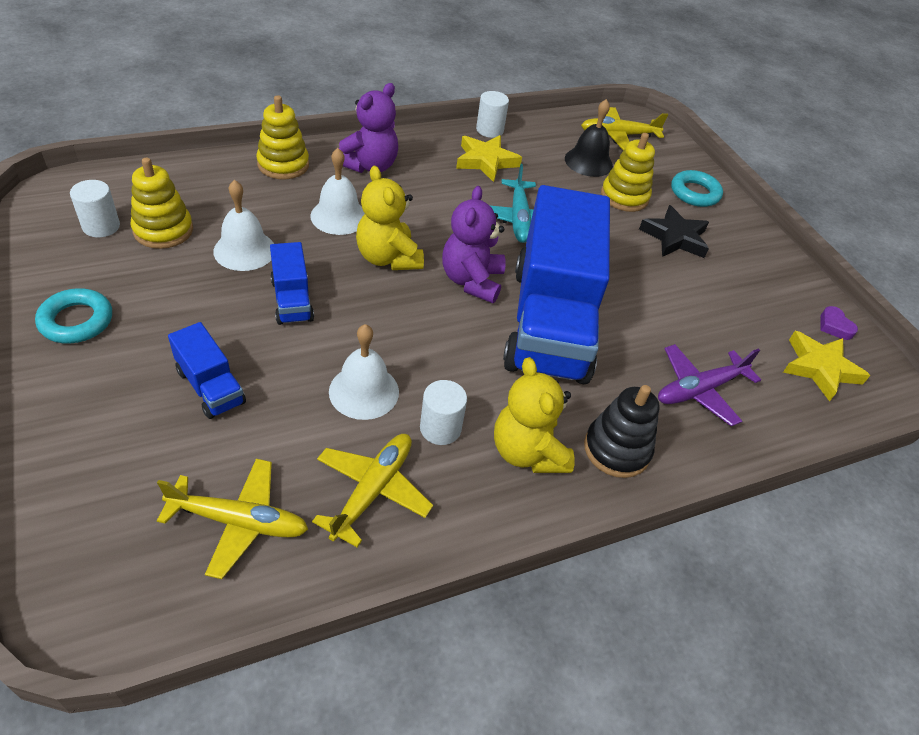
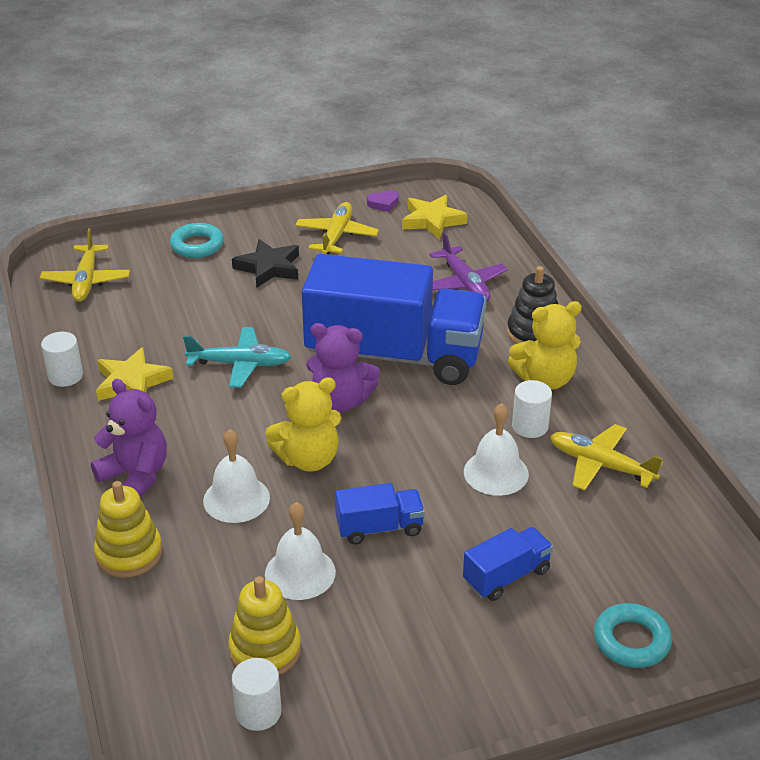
camera: 80 degrees left, 10 degrees down
(76, 321) = (428, 699): turquoise ring -> turquoise ring (631, 640)
(238, 521) = (647, 541): yellow plane -> yellow plane (336, 236)
(588, 162) = (137, 307): black bell -> none
(624, 197) = (202, 290): yellow stacking toy -> none

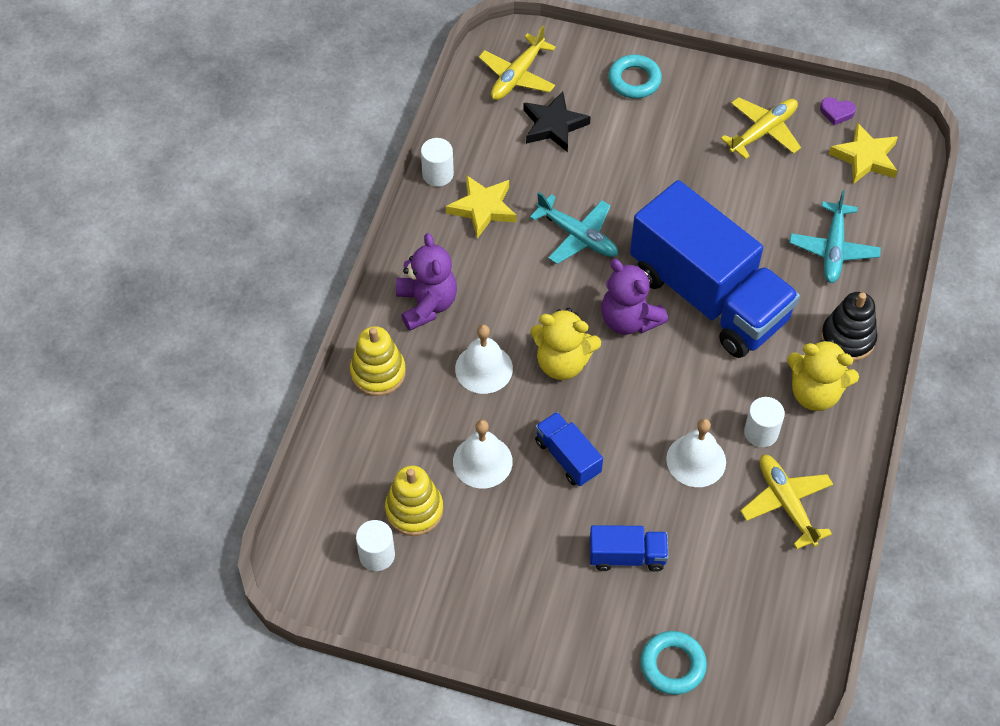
camera: 35 degrees right, 20 degrees up
(269, 268) = (676, 139): black star -> black star (554, 125)
(379, 528) = (567, 457): blue truck -> blue truck turned 150 degrees counterclockwise
(464, 283) = (833, 249): purple plane -> turquoise plane

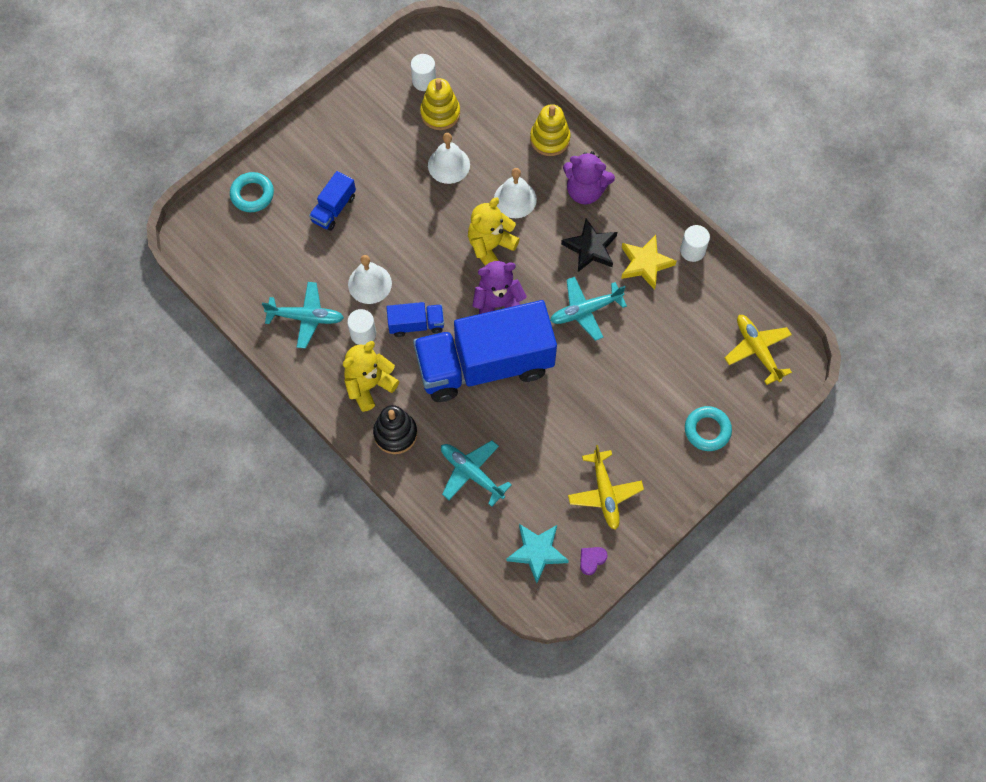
camera: 120 degrees right, 10 degrees up
(554, 125) = (694, 349): black star -> black star (590, 248)
(567, 457) = (420, 212): blue truck -> blue truck (416, 324)
(786, 504) = (305, 317): yellow plane -> turquoise plane
(865, 158) = (537, 552): yellow star -> turquoise star

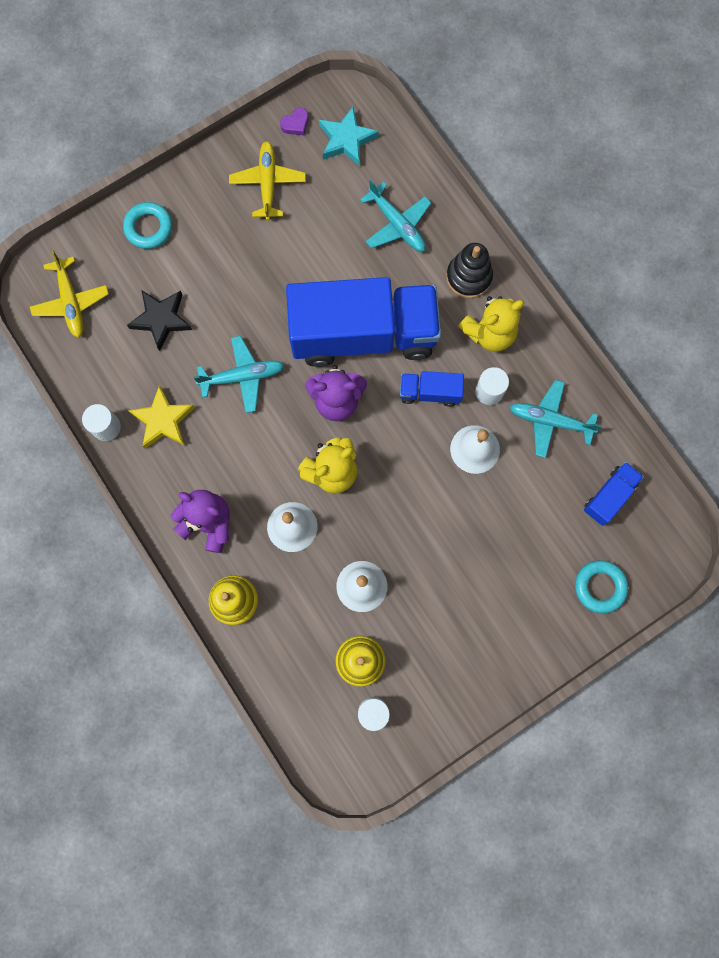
camera: 170 degrees left, 10 degrees up
(334, 209) = (505, 551): blue truck -> blue truck (609, 496)
(590, 248) = (219, 449): black star -> black star (161, 319)

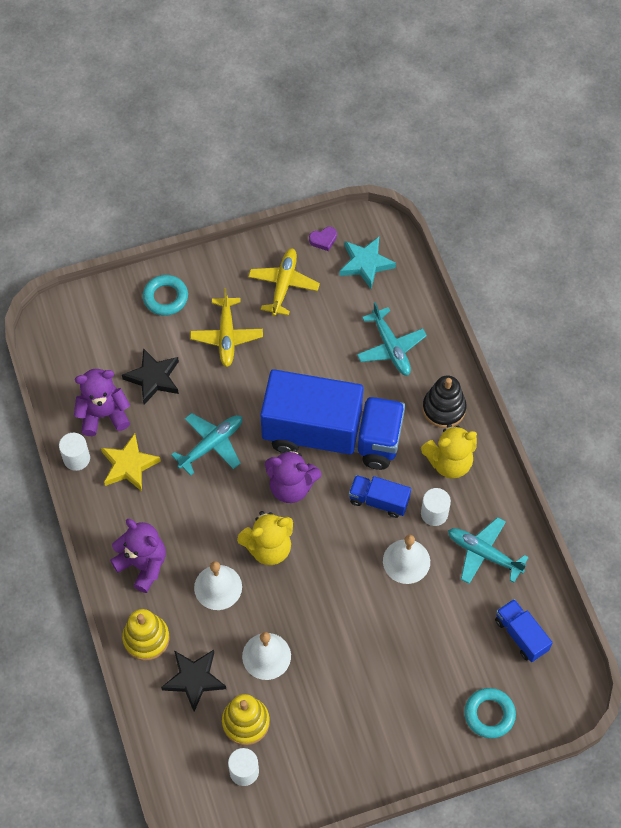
camera: 15 degrees right, 15 degrees down
(71, 301) = (78, 344): yellow plane -> yellow plane (226, 336)
(121, 372) = (103, 414): none -> purple teddy bear
(242, 377) = (211, 445): turquoise plane -> turquoise plane turned 45 degrees counterclockwise
(295, 630) = (194, 679): none -> black star
(609, 496) = (521, 635): blue truck -> blue truck turned 90 degrees counterclockwise

